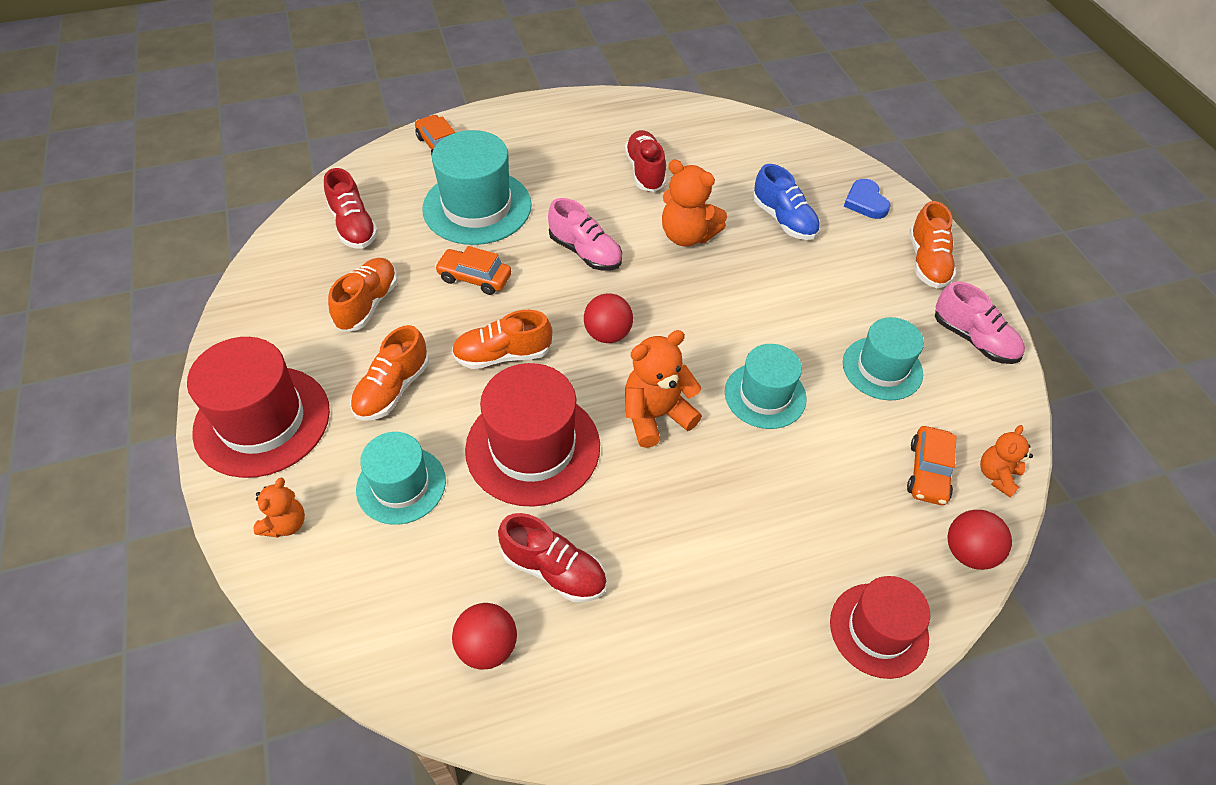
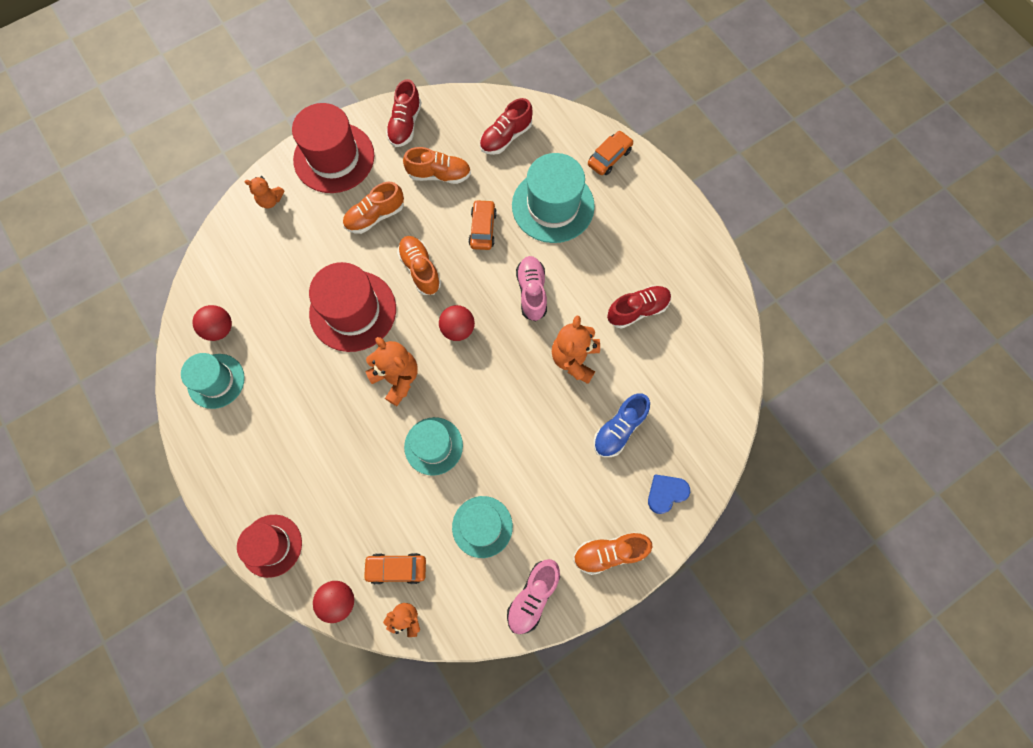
camera: 75 degrees right, 20 degrees up
(392, 389) = (375, 216): orange shoe -> orange shoe turned 45 degrees counterclockwise
(401, 485) = (309, 248): turquoise hat -> turquoise hat (216, 381)
(554, 570) = (272, 349): red shoe -> red shoe (405, 124)
(585, 252) = (532, 292): pink shoe -> pink shoe turned 150 degrees clockwise

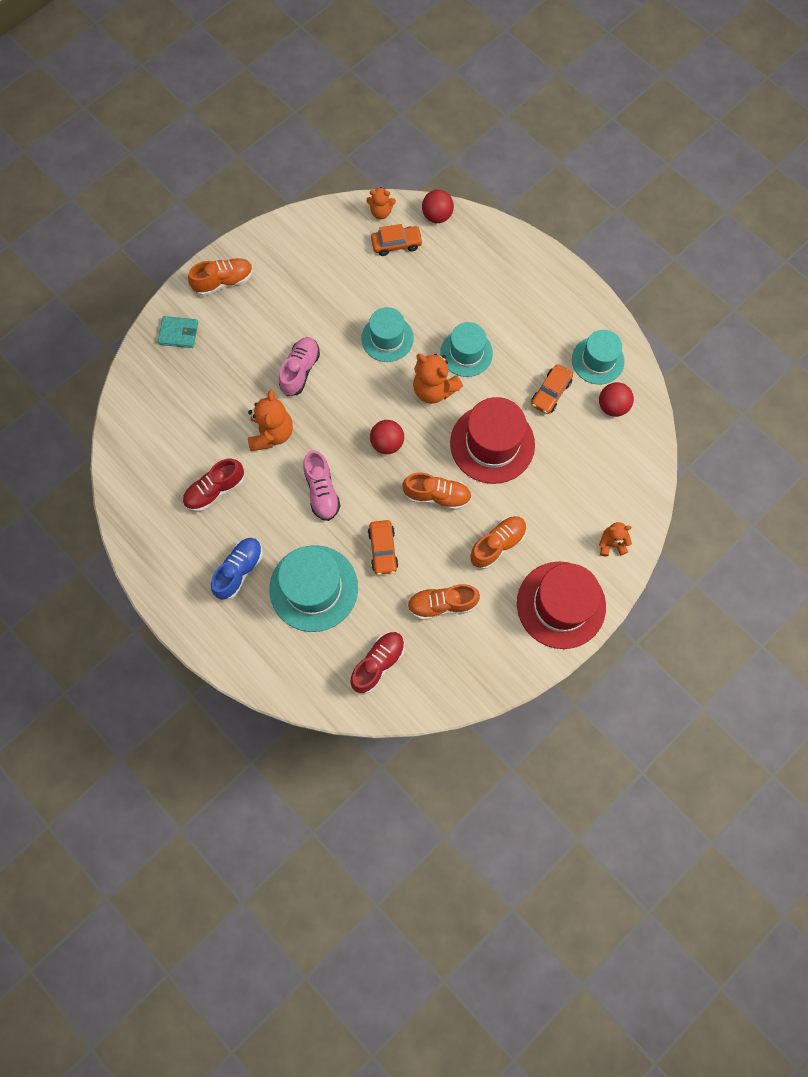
camera: 170 degrees right, 0 degrees up
(271, 545) = (503, 244): red hat -> none
(405, 124) = (494, 660): red shoe -> none
(420, 269) = (437, 495): orange shoe -> orange shoe turned 45 degrees counterclockwise
(482, 526) = (332, 284): turquoise hat -> turquoise hat (466, 353)
(533, 596) = (282, 242): pink shoe -> pink shoe (300, 370)
(609, 157) = (259, 658): orange car -> orange car (550, 393)
(619, 429) = (224, 379): blue shoe -> blue shoe (239, 570)
(666, 493) = (178, 333): blue heart -> turquoise wallet

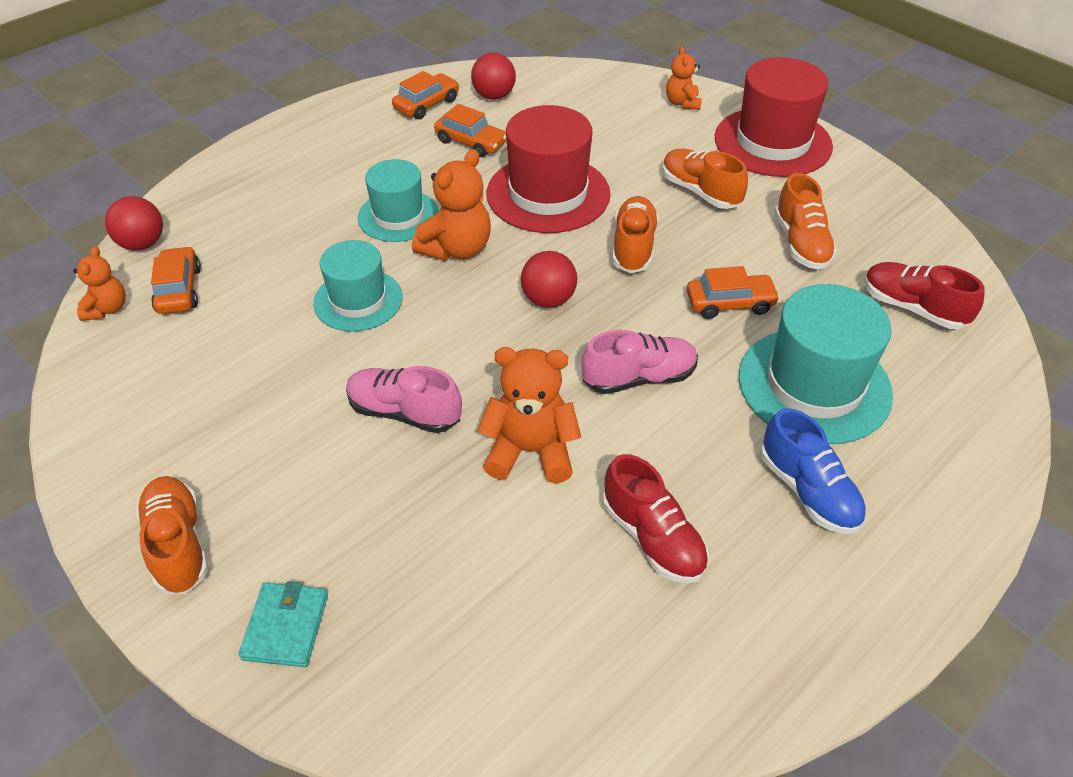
camera: 90 degrees left, 25 degrees down
(239, 570) = (808, 491): blue shoe -> blue shoe turned 150 degrees counterclockwise
(597, 360) = (426, 104): turquoise hat -> orange car

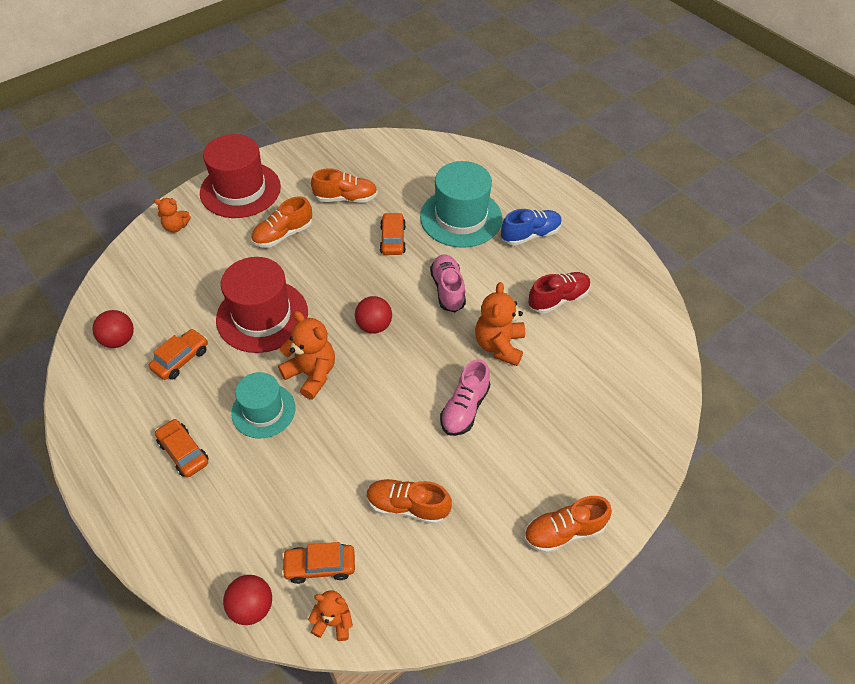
camera: 85 degrees left, 5 degrees up
(286, 627) = (617, 466): turquoise wallet -> none
(358, 300) = (355, 436): turquoise hat -> none
(426, 104) = (113, 388): orange car -> orange car (183, 452)
(633, 247) = (331, 276): orange shoe -> orange shoe (407, 506)
(913, 308) = (409, 166): red shoe -> none

